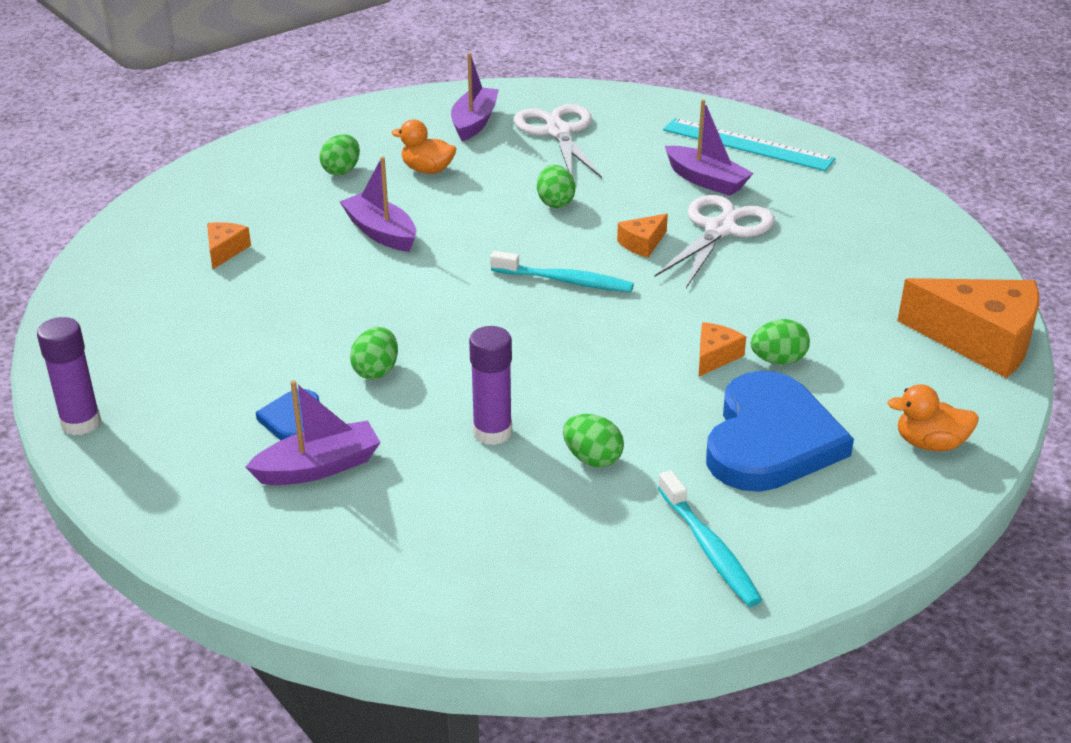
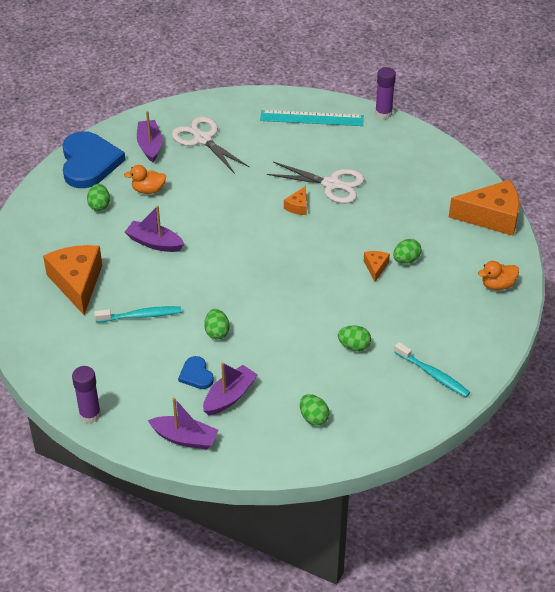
camera: 25 degrees left, 10 degrees up
(225, 251) = (77, 283): orange cheese -> orange cheese, size x2.18
(492, 432) = (298, 348): purple glue stick -> purple glue stick (383, 113)
(555, 202) = (234, 192): green egg -> green egg (313, 418)
(565, 281) = (274, 244): turquoise toothbrush -> turquoise toothbrush (141, 316)
(706, 180) = (305, 151): purple boat -> purple boat (185, 438)
(720, 229) = (332, 184): white scissors -> white scissors turned 105 degrees clockwise
(770, 440) = (427, 307): blue heart -> blue heart (89, 162)

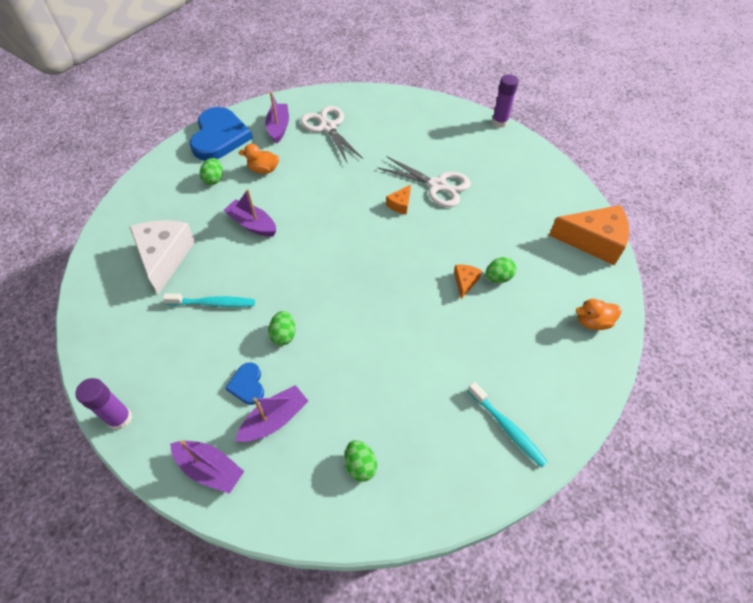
camera: 10 degrees right, 10 degrees up
(77, 283) = (165, 257): orange cheese -> white cheese
(311, 118) = (432, 119): turquoise ruler -> none
(354, 346) = (425, 375): green egg -> none

